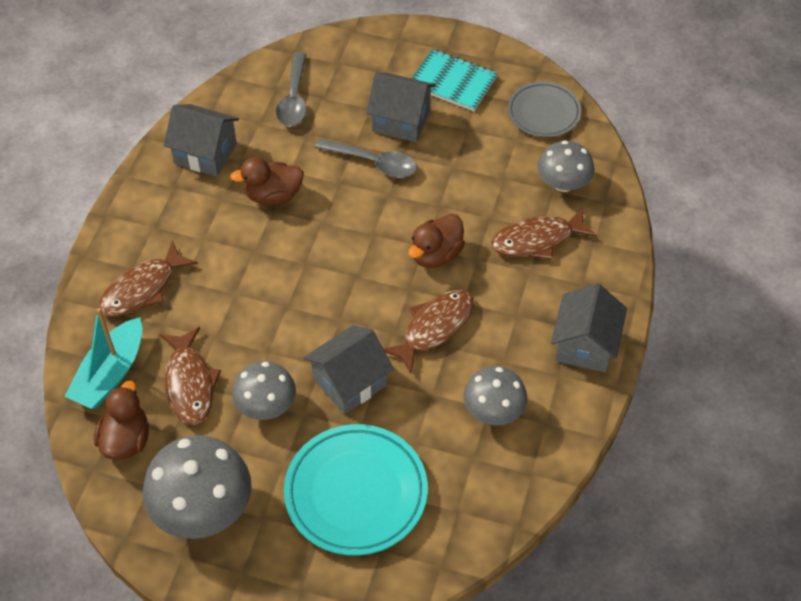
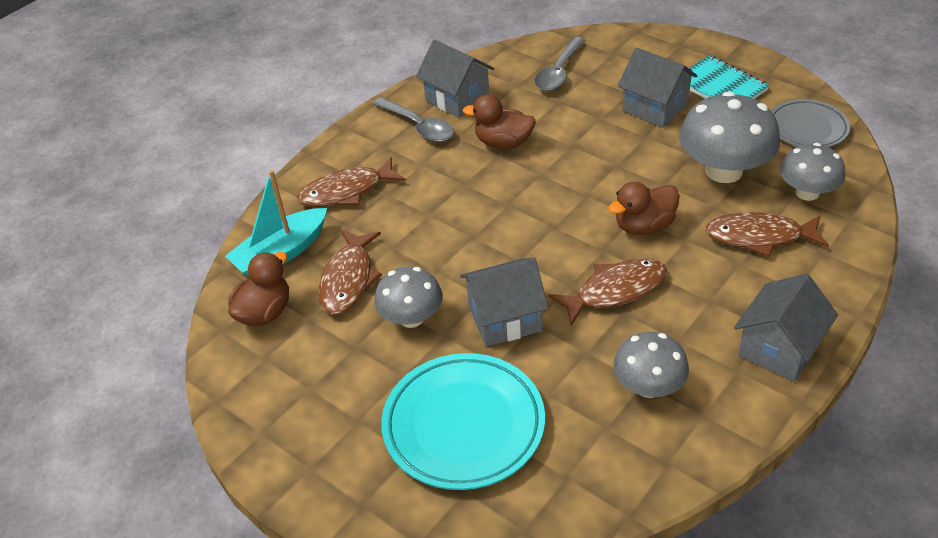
camera: 25 degrees right, 10 degrees down
(203, 508) = (303, 395): grey mushroom -> grey mushroom (723, 171)
(373, 163) = (613, 136): grey spoon -> grey spoon (419, 126)

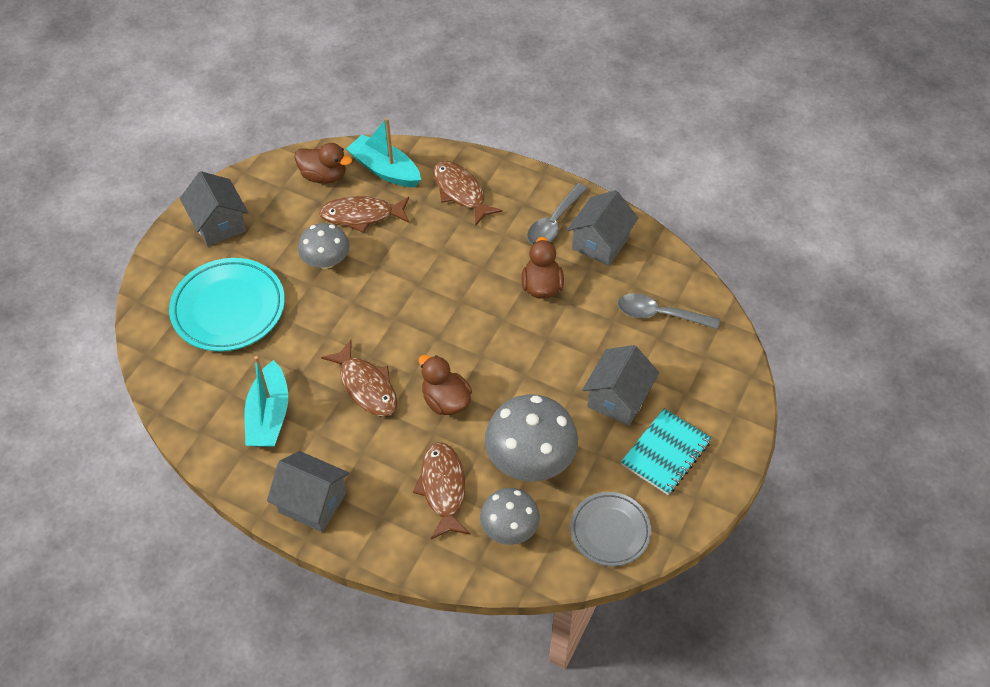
camera: 75 degrees right, 10 degrees up
(505, 318) = (330, 318): grey house -> grey house (219, 224)
(648, 386) = (269, 415): grey mushroom -> turquoise boat

